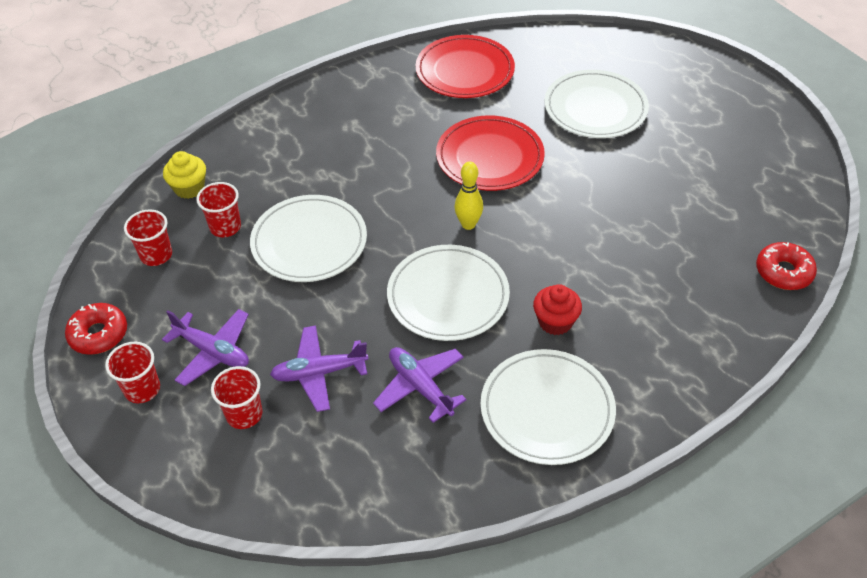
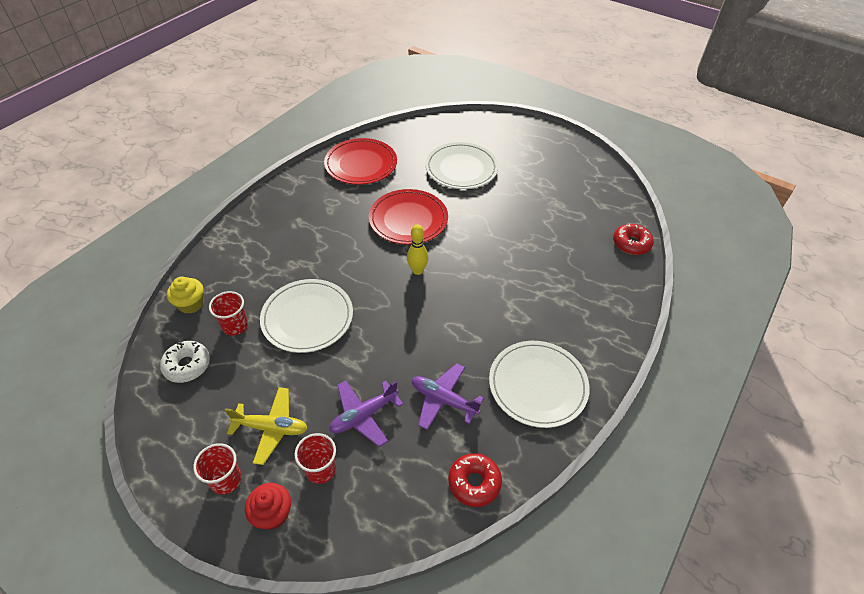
camera: 25 degrees left, 0 degrees up
(99, 334) = (166, 447): red donut -> red donut (474, 482)
(156, 255) = (187, 365): red cup -> white donut
(212, 351) = (271, 428): purple plane -> yellow plane
(448, 296) = (429, 326): white plate -> none
(555, 322) = (511, 321): red cupcake -> red cupcake (273, 514)

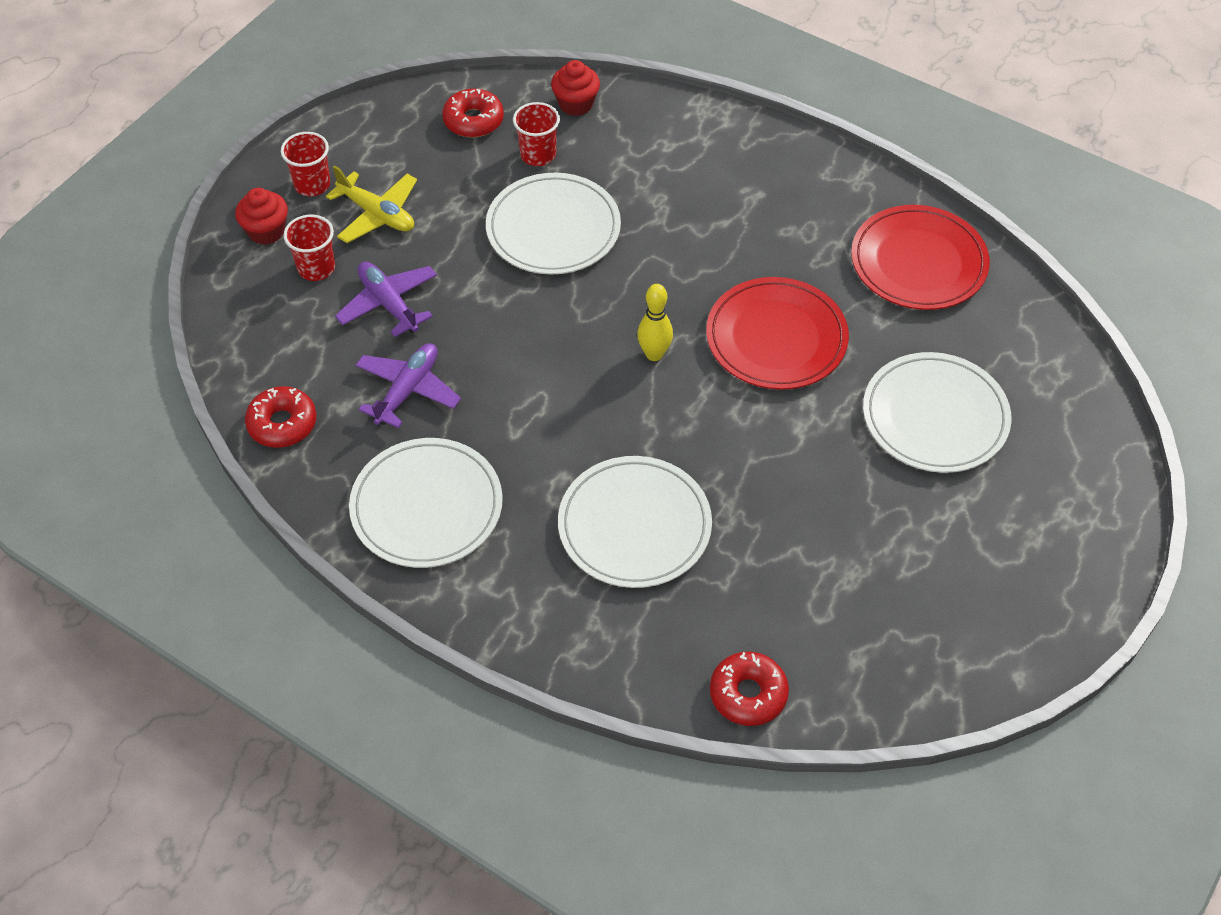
camera: 90 degrees right, 5 degrees up
(187, 365) = (473, 120): white donut -> red donut
(191, 304) = (576, 104): yellow cupcake -> red cupcake
(271, 428) = (377, 214): yellow plane -> yellow plane turned 60 degrees counterclockwise
(539, 283) = (634, 525): none -> white plate

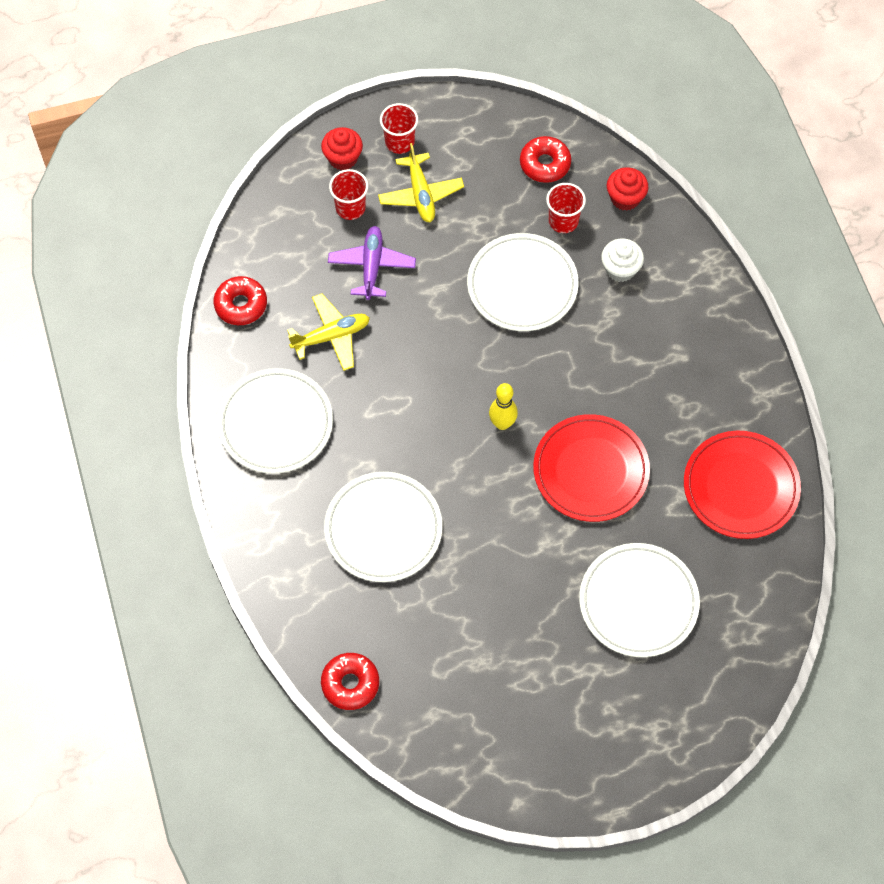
camera: 40 degrees right, 10 degrees up
(407, 390) = (331, 336): purple plane -> yellow plane
(630, 161) = (620, 269): none -> white cupcake

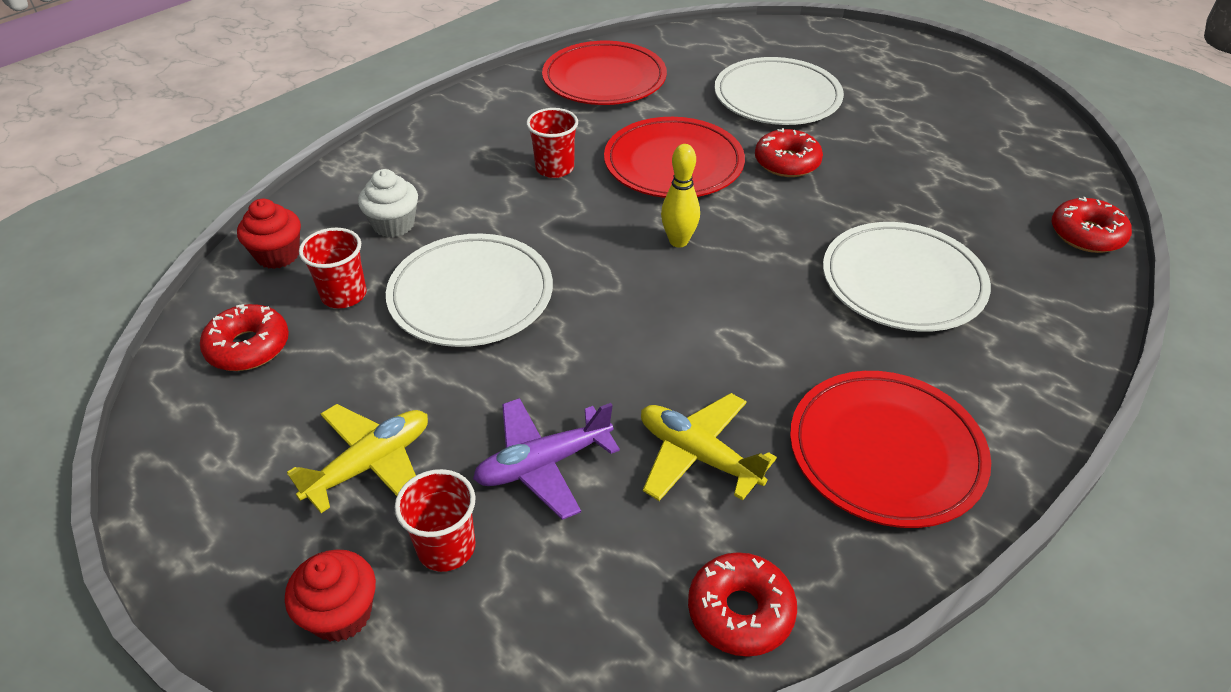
camera: 120 degrees left, 20 degrees down
(275, 423) = (885, 452): white plate -> red plate
(399, 142) = (270, 542): red cup -> red cup (555, 168)
(547, 548) = (787, 162): none -> red donut

